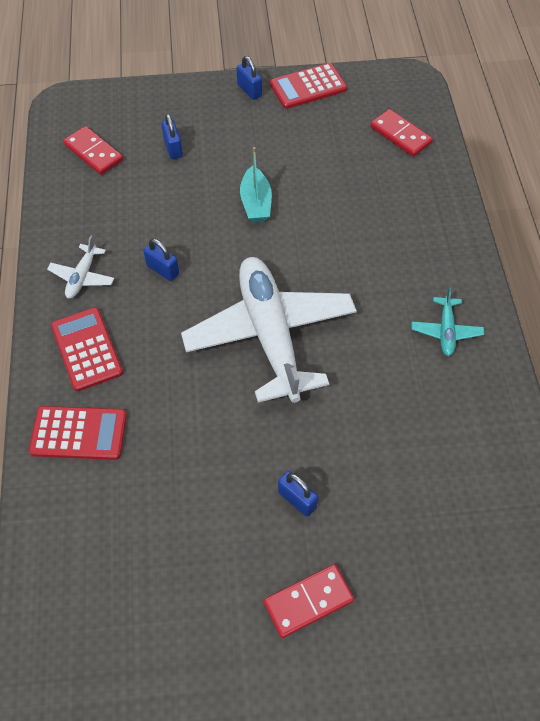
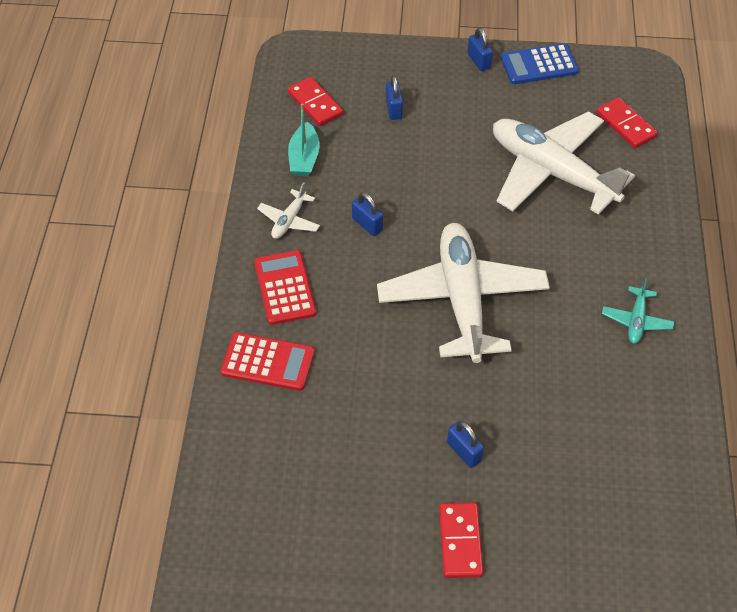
camera: 10 degrees right, 5 degrees down
(256, 203) = (468, 172): turquoise boat -> turquoise boat (304, 158)
(308, 87) = (539, 65): red calculator -> blue calculator
(308, 601) = (460, 541): red domino -> red domino turned 75 degrees counterclockwise
(338, 191) = (552, 172): none -> white plane

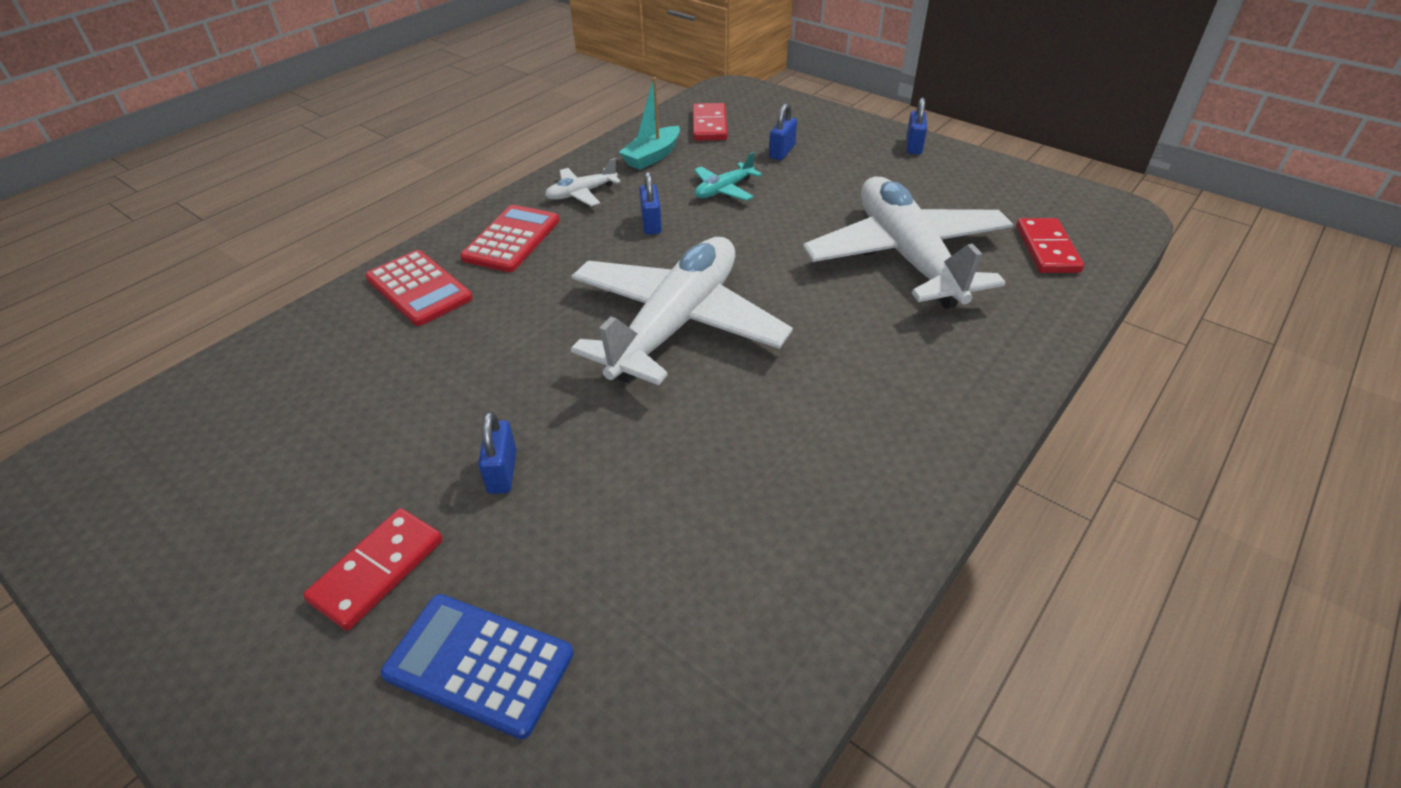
camera: 35 degrees right, 10 degrees down
(539, 65) = (982, 168): blue calculator -> blue calculator (479, 664)
(636, 320) = (876, 443): turquoise plane -> turquoise plane (724, 190)

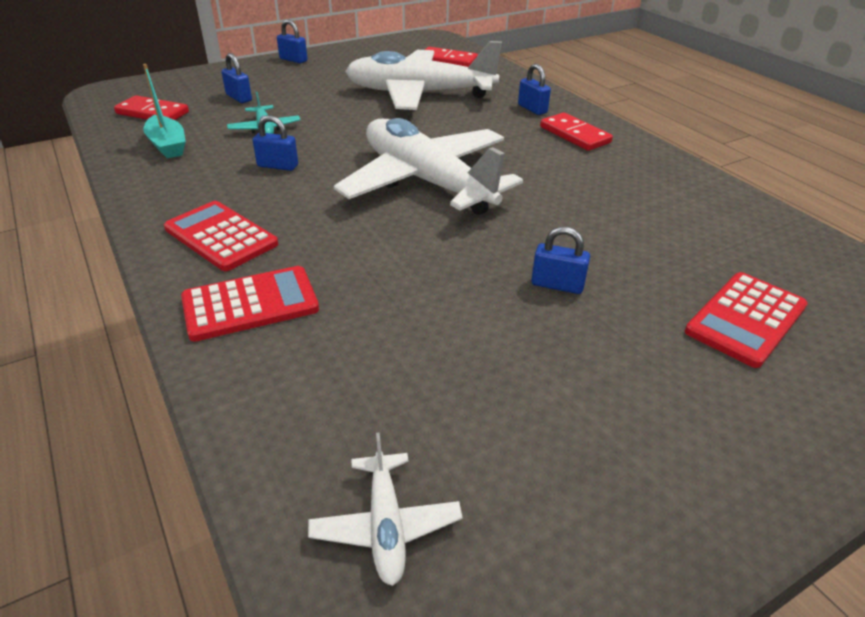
camera: 70 degrees left, 5 degrees down
(377, 570) = (648, 363): red domino -> red domino (574, 135)
(479, 664) = (746, 319): blue calculator -> red calculator
(581, 193) = (184, 188): white plane -> white plane (385, 525)
(953, 363) = (532, 109): none -> blue padlock

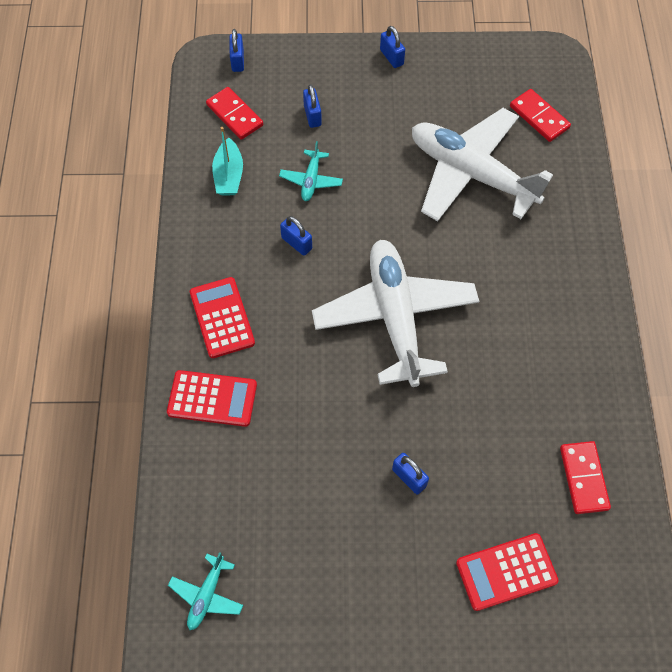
camera: 30 degrees right, 25 degrees up
(385, 525) = (207, 595): white plane -> turquoise plane
(532, 109) = (557, 245): blue padlock -> blue padlock (237, 61)
(574, 135) = (563, 305): red domino -> red domino (583, 478)

